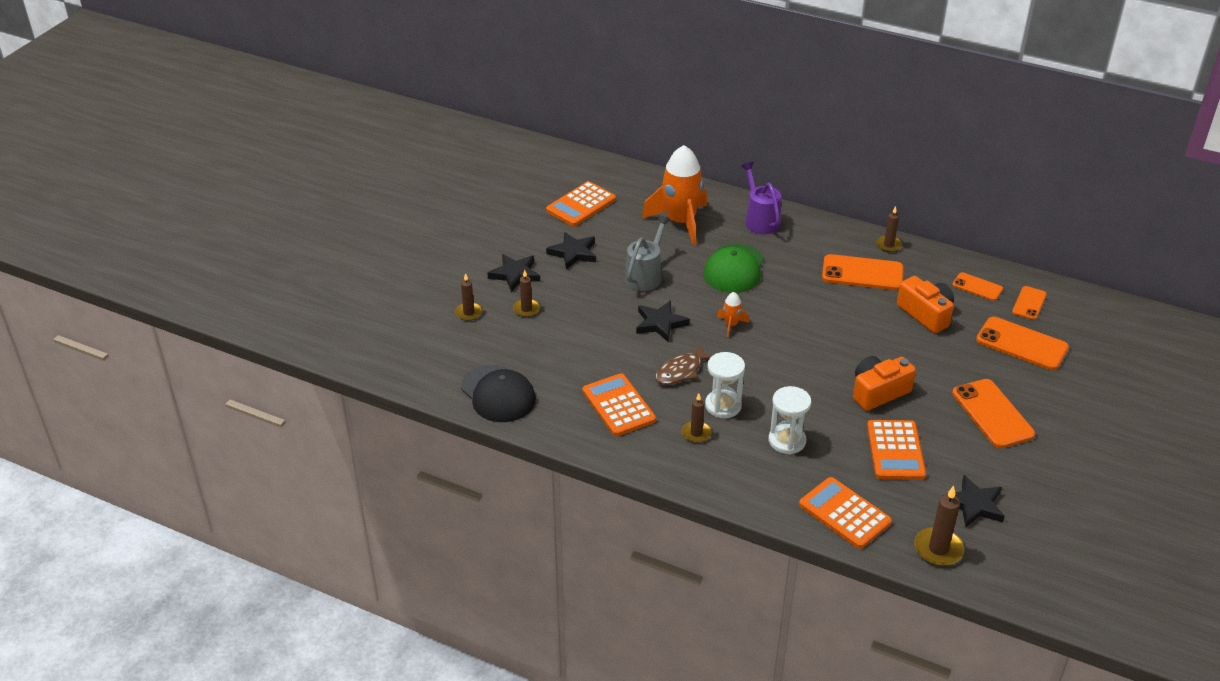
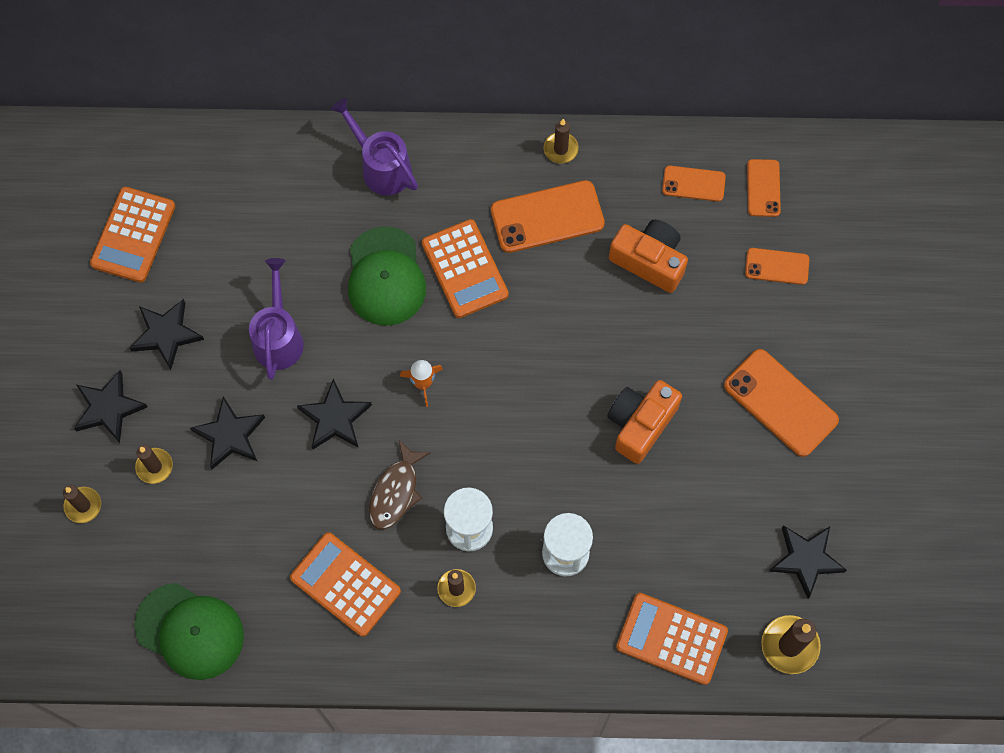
camera: 25 degrees left, 30 degrees up
(498, 394) = (190, 631): black cap -> green cap
(585, 310) = (230, 435): none -> black star
(646, 275) = (278, 337): grey watering can -> purple watering can
(680, 222) = (280, 215): orange rocket -> none
(895, 451) = (693, 513): orange calculator -> orange calculator (465, 269)
(1022, 344) = (777, 266): orange phone -> orange phone, size x0.58

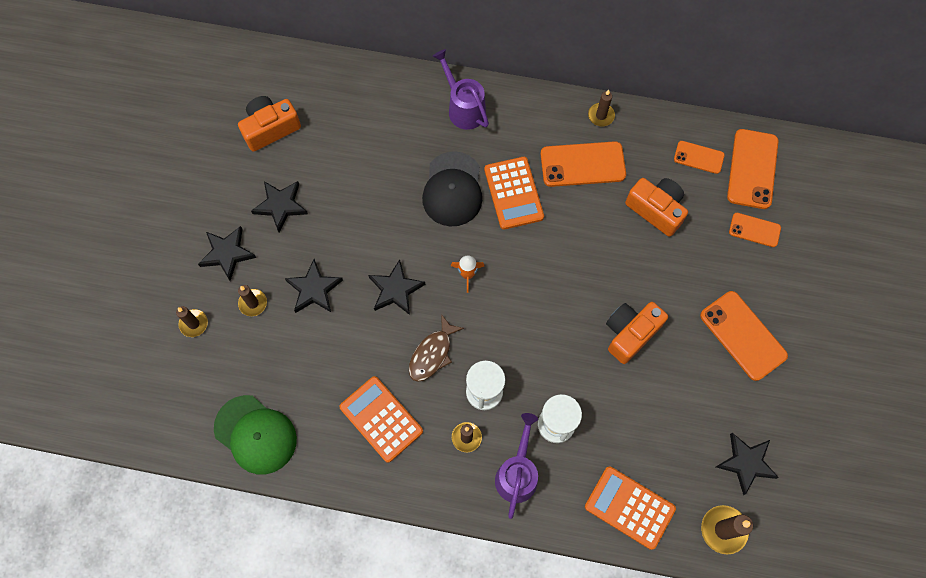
camera: 10 degrees right, 0 degrees up
(133, 235) = (270, 128): orange calculator -> orange camera
(278, 337) = (364, 221): purple watering can -> purple watering can (517, 473)
(385, 277) = (452, 189): green cap -> black cap
(763, 188) = (752, 169): orange phone -> orange phone, size x1.73

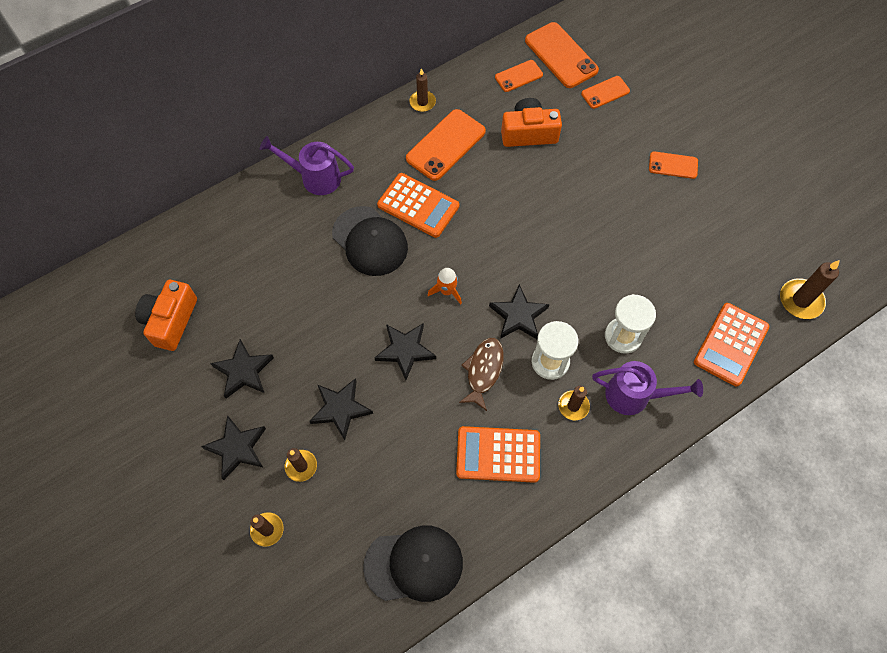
camera: 45 degrees left, 5 degrees down
(255, 434) = (414, 564): green cap -> black cap
(432, 354) = (483, 371): brown fish -> brown fish turned 150 degrees counterclockwise
(517, 473) = (635, 395): purple watering can -> purple watering can turned 135 degrees clockwise
(629, 507) = (731, 344): orange calculator -> orange calculator turned 45 degrees counterclockwise
(630, 333) = (602, 229): orange camera -> none
(743, 335) = (673, 165): orange phone -> orange phone, size x0.58
(746, 463) = (765, 244): black star -> black star (518, 315)

